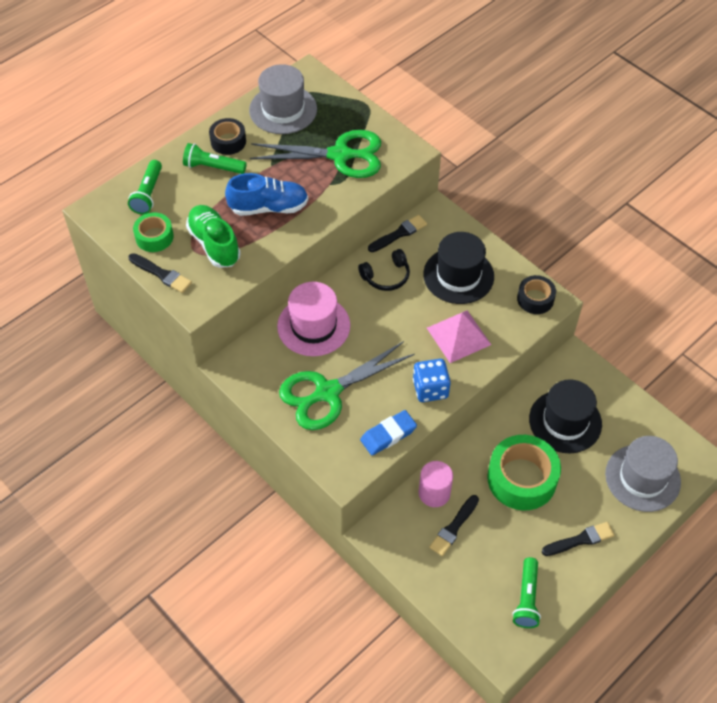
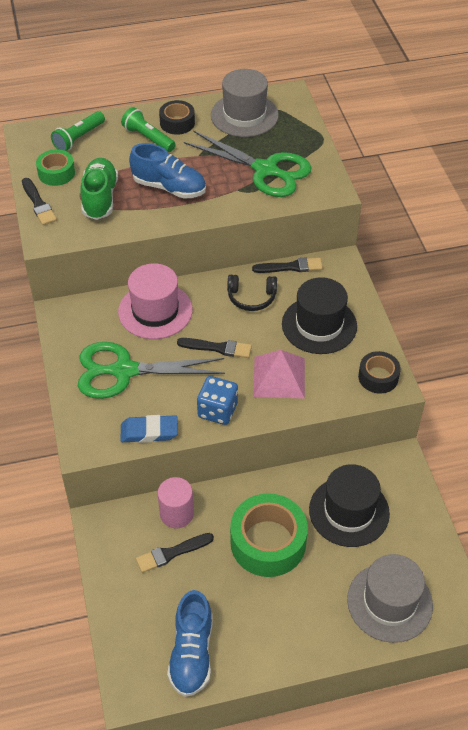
camera: 30 degrees right, 5 degrees down
(526, 598) = (192, 653): green flashlight -> blue shoe
(580, 540) = (284, 627): black brush -> black brush (218, 348)

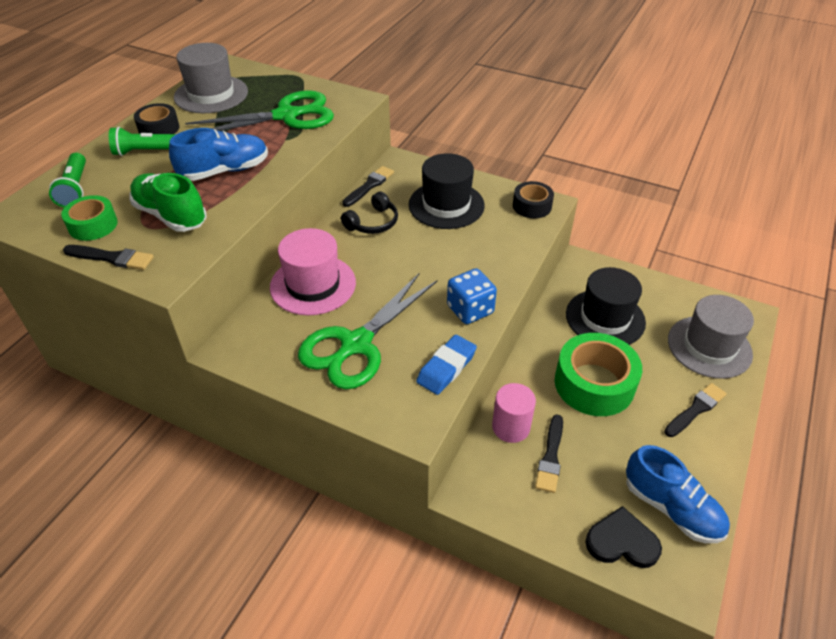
camera: 50 degrees left, 5 degrees down
(136, 635) = (622, 542): none -> black heart
(218, 348) = (402, 271): black brush -> black brush (695, 409)
(279, 377) = (474, 255): pink pyramid -> none

